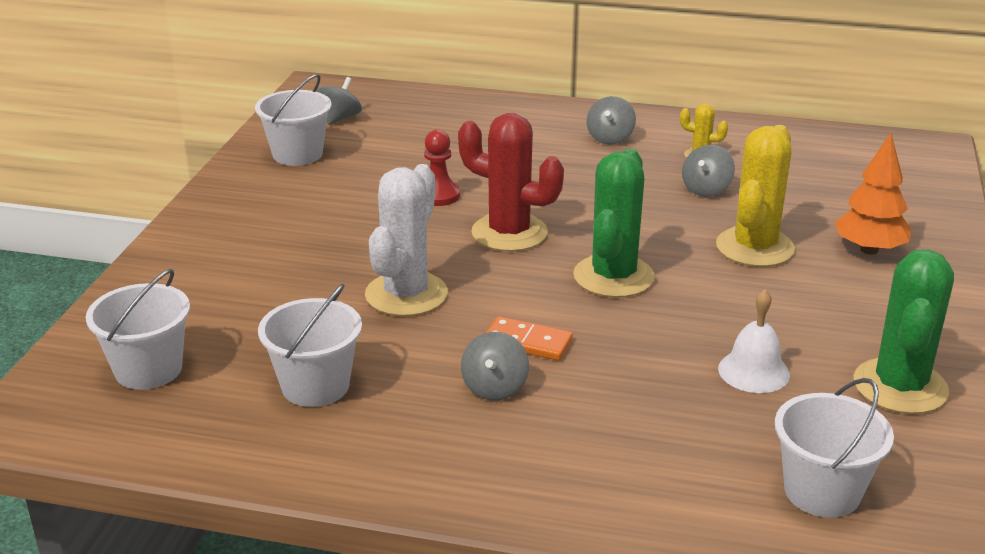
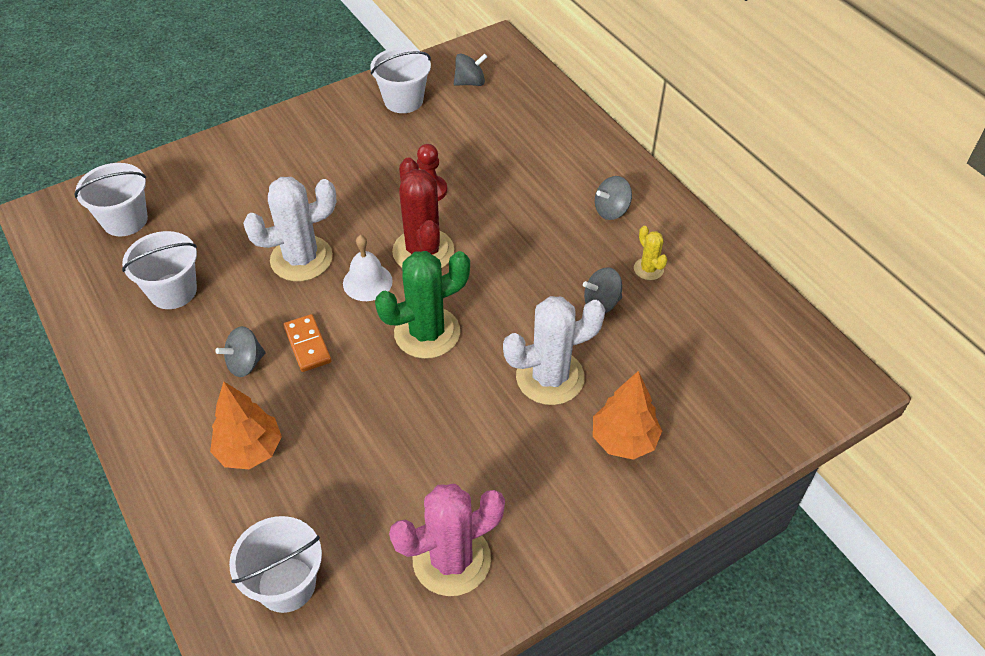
camera: 45 degrees right, 20 degrees up
(617, 437) = (249, 450): none -> orange tree
(754, 371) = (388, 471): white bell -> white bell (367, 282)
(755, 247) = (550, 377): yellow cactus -> white cactus
(900, 386) = (451, 559): green cactus -> pink cactus

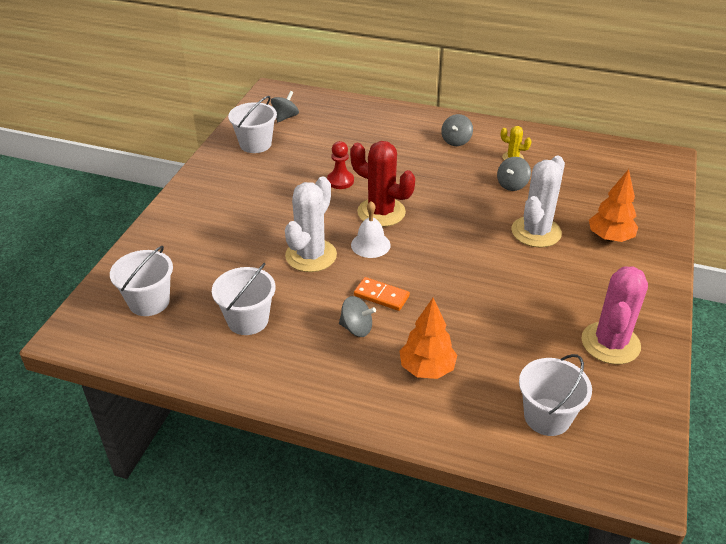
camera: 40 degrees left, 10 degrees down
(245, 363) = (356, 328): grey spinning top -> grey spinning top turned 90 degrees counterclockwise
(427, 333) = (442, 249): green cactus -> none

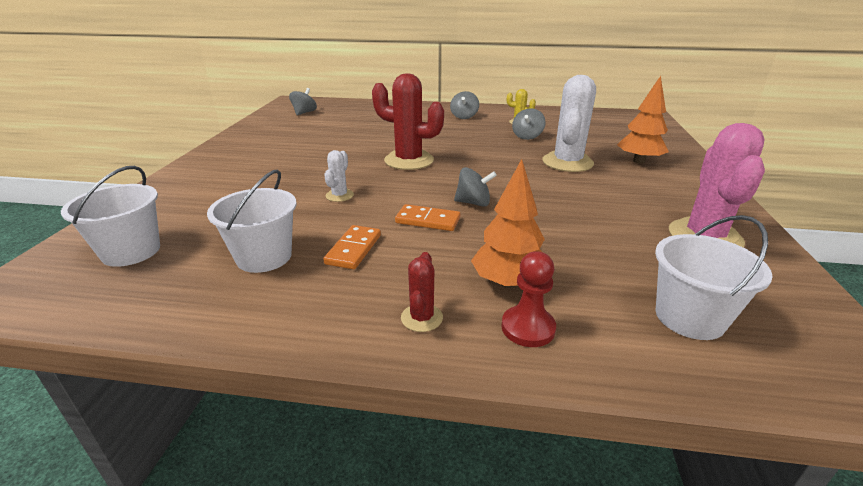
camera: 10 degrees left, 10 degrees down
(255, 144) = (275, 128): white bucket -> none
(311, 255) = (339, 195): white cactus -> white cactus, size x0.48
(316, 321) = (353, 249): none -> orange domino
(340, 181) = (362, 144): red pawn -> red pawn (528, 328)
(356, 328) = (406, 251): grey spinning top -> grey spinning top (473, 203)
(356, 391) = (421, 318): none -> red cactus
(370, 245) = (404, 183): white bell -> none

